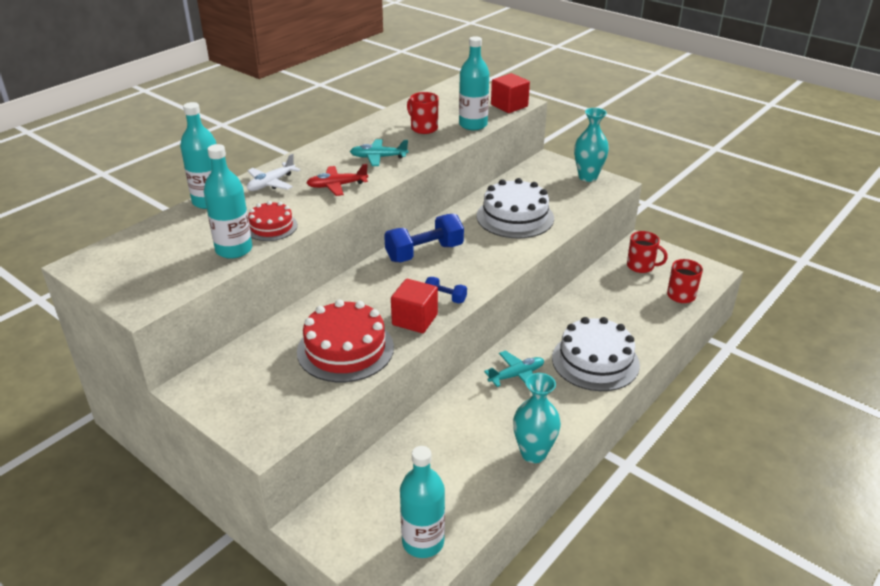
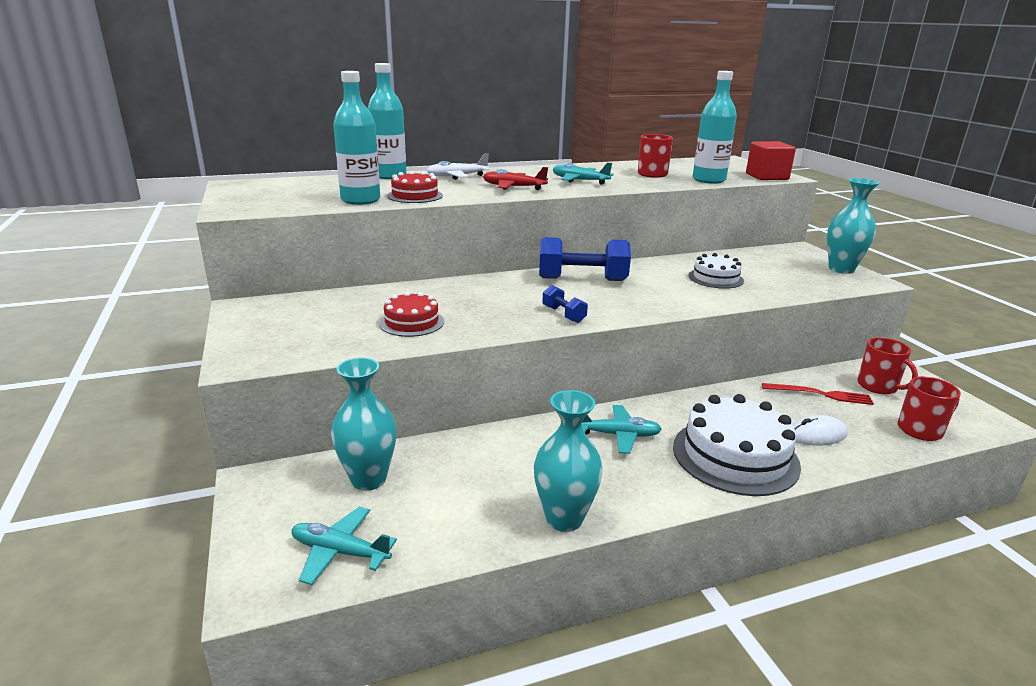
camera: 30 degrees right, 10 degrees down
(345, 349) = (411, 322): red cake -> red cake, size x0.56
(388, 484) = (368, 479): none -> turquoise vase
(415, 319) = (509, 321): red cube -> none
(423, 542) = (339, 552): turquoise bottle -> turquoise plane
(515, 217) = (715, 278): white cake -> white cake, size x0.56
(612, 287) = (820, 394): none -> red fork
(629, 323) = (817, 435): none -> white mouse

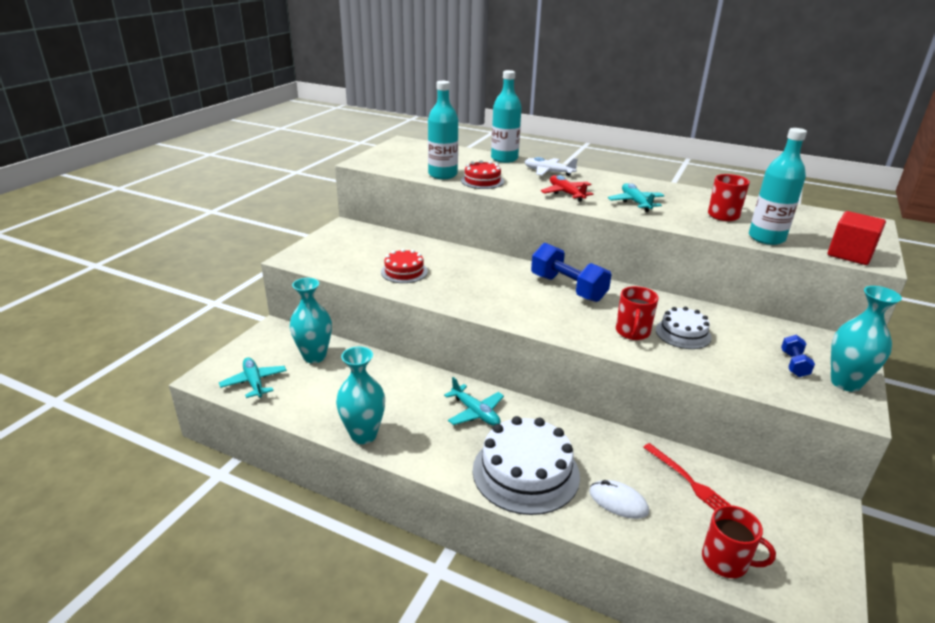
camera: 45 degrees right, 5 degrees up
(563, 314) = (499, 307): blue dumbbell -> blue dumbbell (794, 364)
(878, 386) = (765, 510): red mug -> red mug (632, 332)

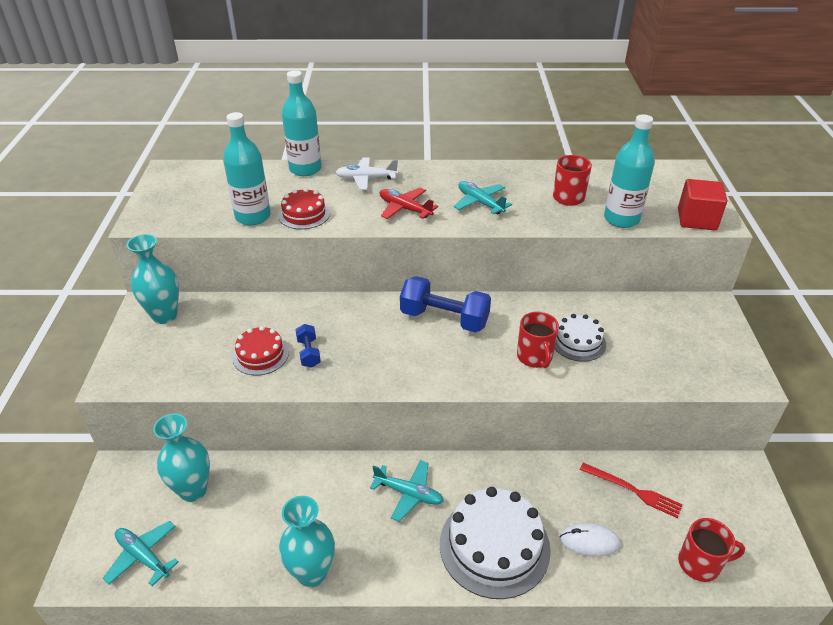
camera: 25 degrees left, 10 degrees up
(794, 364) = (683, 345): blue dumbbell -> blue dumbbell (309, 353)
(845, 383) = (730, 352): turquoise vase -> turquoise vase (164, 315)

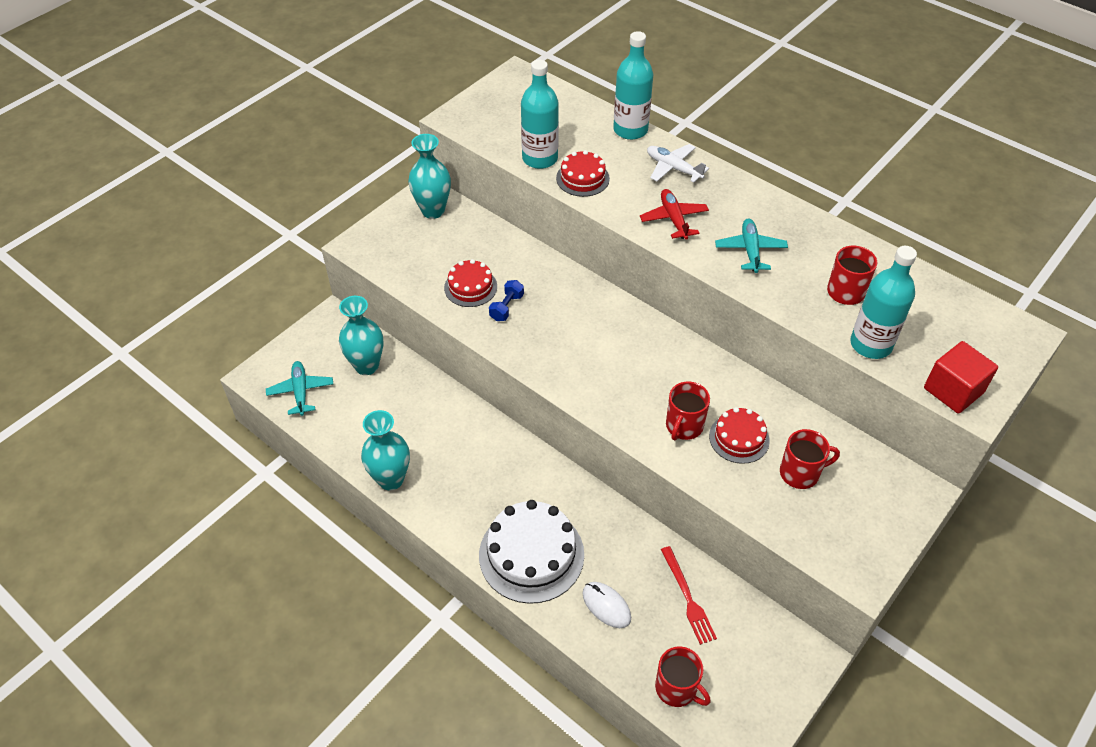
camera: 40 degrees right, 10 degrees up
(409, 493) = (508, 472): turquoise plane -> none
(444, 319) = (644, 344): blue dumbbell -> none
(578, 342) = (739, 438): white cake -> red cake
(640, 339) = (800, 473): none -> red mug

